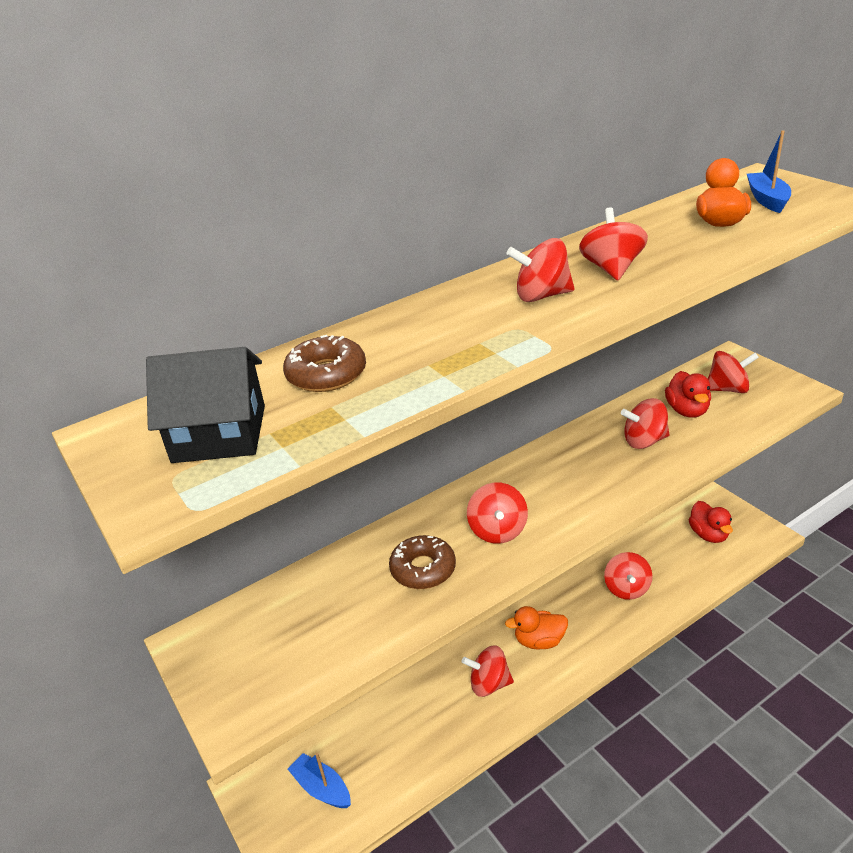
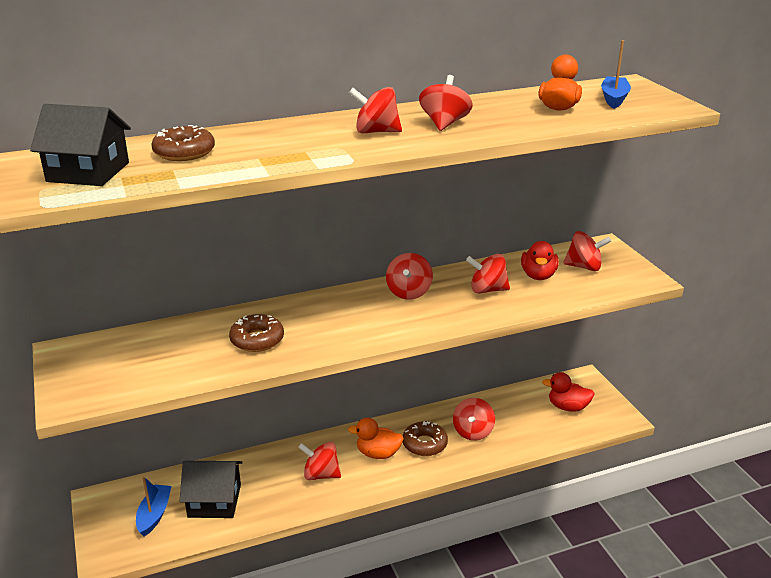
camera: 10 degrees right, 5 degrees down
(322, 788) = (154, 515): blue boat -> blue boat turned 45 degrees clockwise
(384, 750) = (214, 501): none -> black house
(497, 530) = (329, 326): red spinning top -> red spinning top (409, 292)
(583, 616) = (424, 444): none -> brown donut
(708, 534) = (567, 407): red duck -> red duck turned 105 degrees clockwise

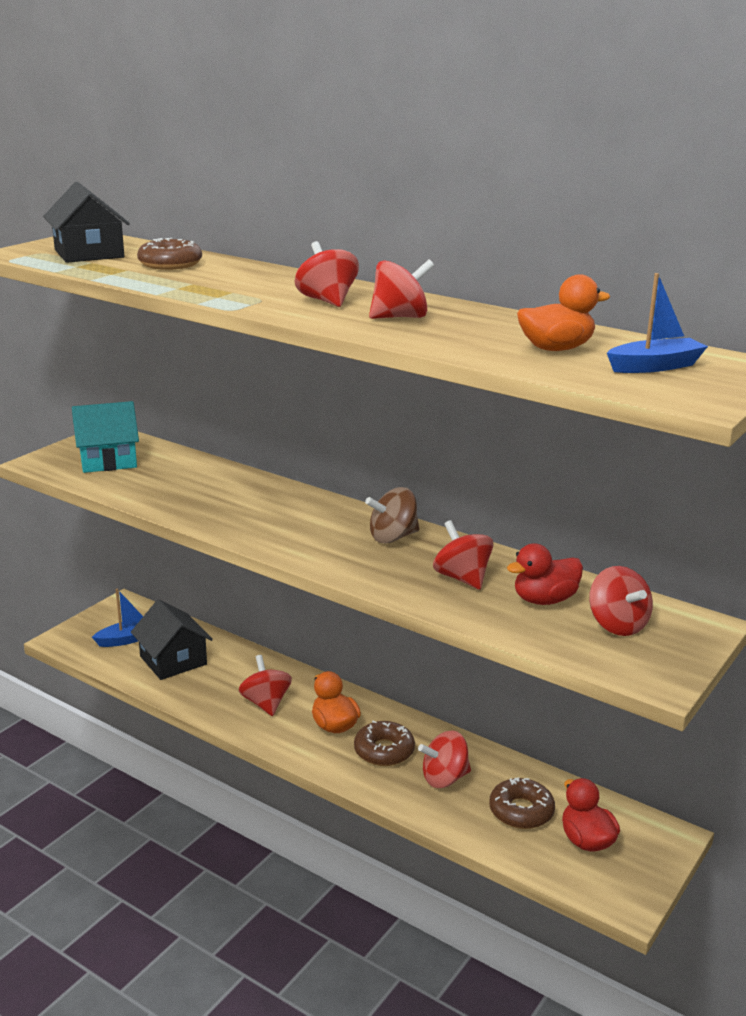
camera: 55 degrees right, 5 degrees down
(118, 365) = (108, 460): none -> turquoise house
(257, 340) = (209, 497): brown donut -> brown donut (521, 811)
(409, 292) = (393, 537): red spinning top -> brown spinning top

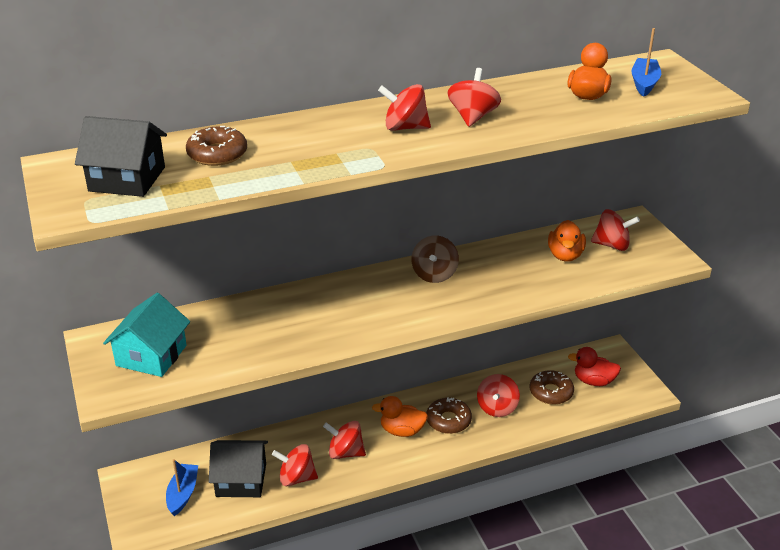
camera: 55 degrees left, 10 degrees up
(462, 578) = (513, 272): red spinning top -> red spinning top (296, 478)
(544, 600) = (565, 255): red duck -> orange duck

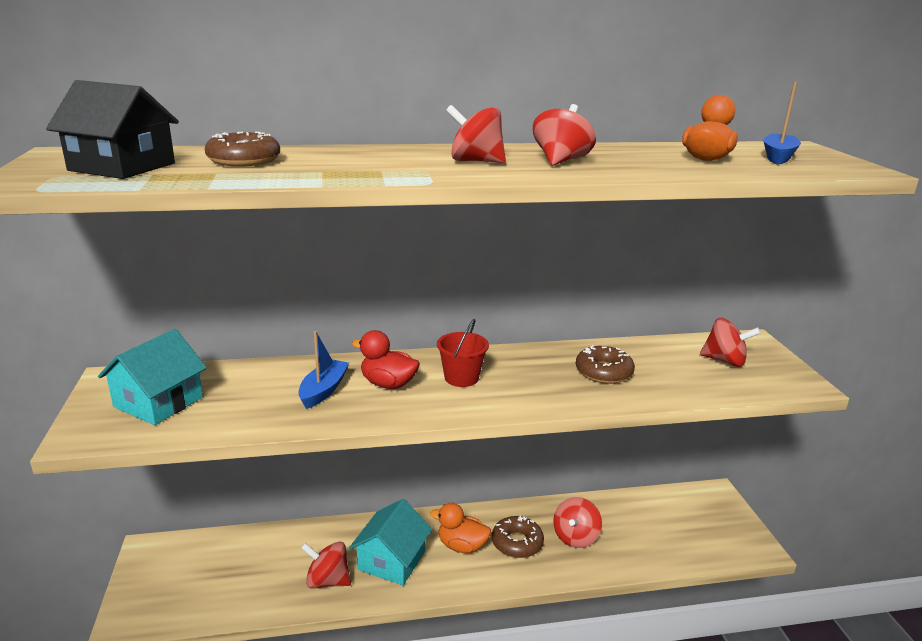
camera: 10 degrees right, 10 degrees down
(183, 494) = (198, 578): blue boat -> blue boat (323, 390)
(241, 480) = (267, 572): black house -> none
(345, 452) = (391, 560): red spinning top -> turquoise house
(397, 294) = (461, 378): none -> red bucket
(434, 274) = (510, 364): brown spinning top -> none
(551, 392) = (640, 529): brown donut -> brown donut (603, 372)
(565, 255) = (667, 364): orange duck -> none
(593, 381) = (692, 524): red duck -> red duck (388, 384)

